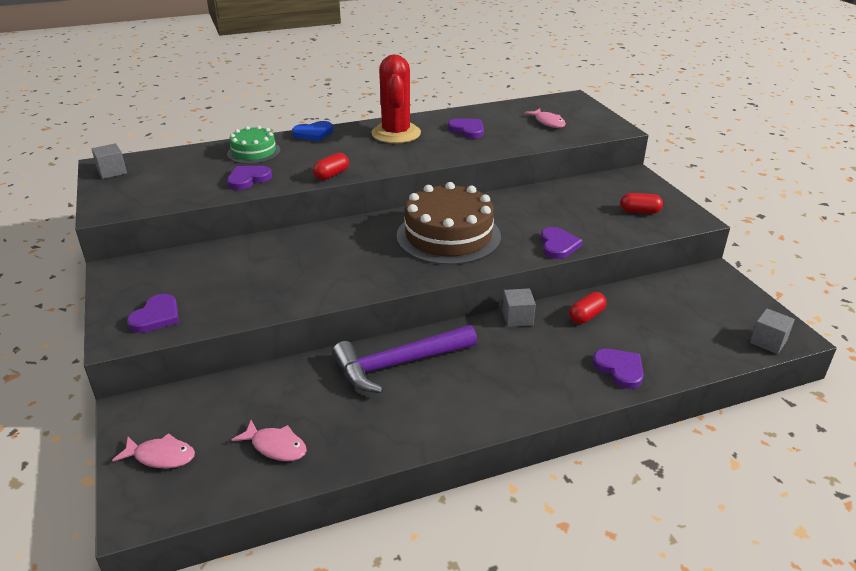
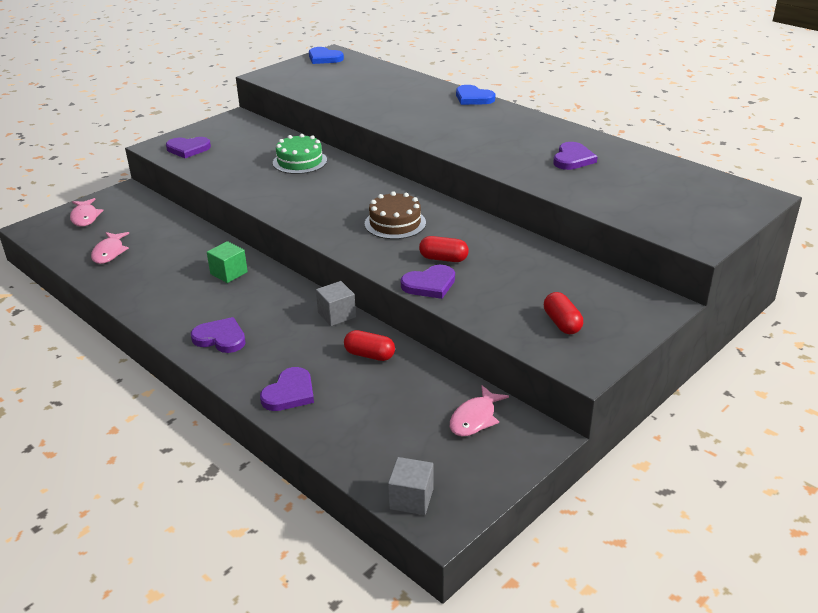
camera: 65 degrees right, 0 degrees up
(112, 171) = (324, 58): grey cube -> blue heart
(248, 179) = (358, 101): purple heart -> purple heart (220, 338)
(254, 152) = (408, 88): green cake -> green cake (300, 161)
(331, 175) = (398, 127): red capsule -> red capsule (443, 259)
(396, 133) = (518, 129): red cactus -> none
(398, 364) = (229, 273): purple hammer -> green cube
(448, 236) = (395, 223): brown cake -> brown cake, size x0.55
(548, 122) = (657, 196): pink fish -> pink fish (475, 418)

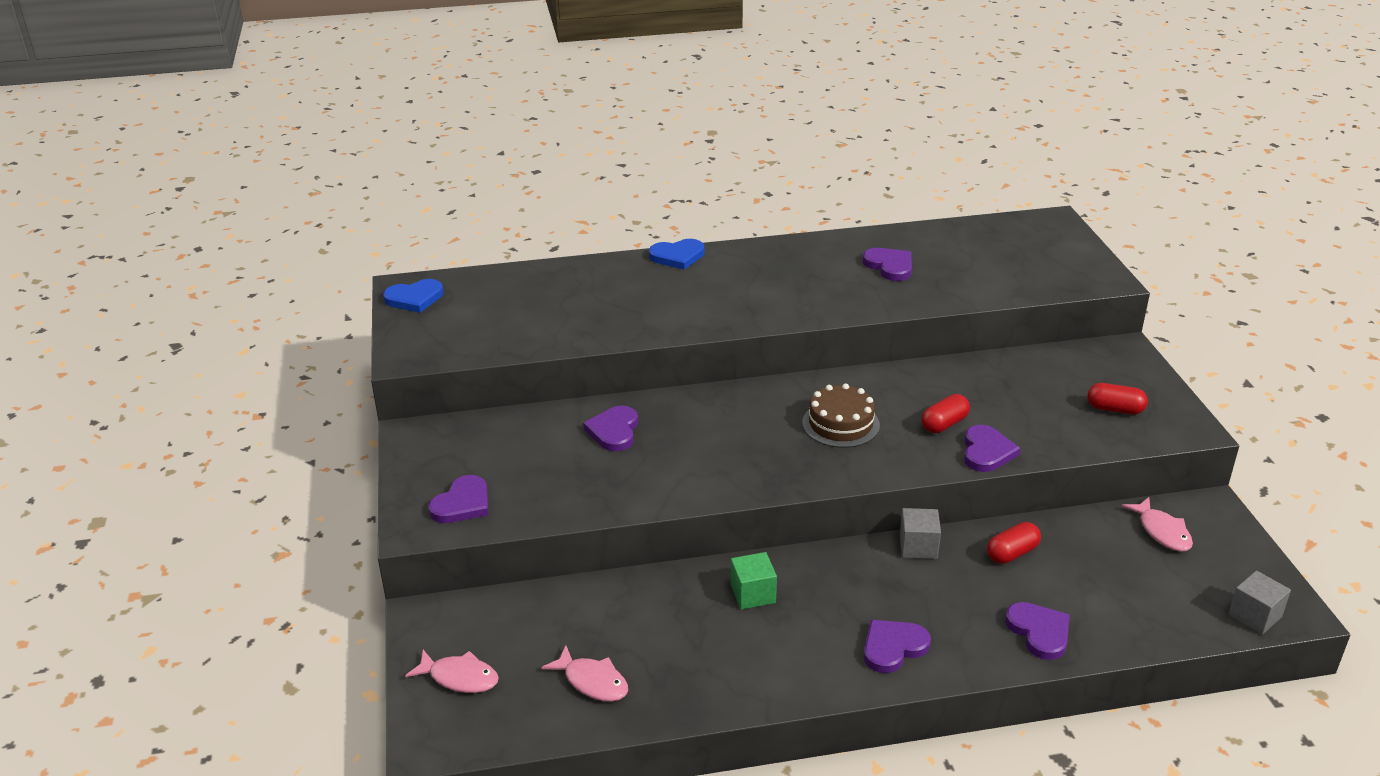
camera: 55 degrees left, 0 degrees up
(300, 161) = (614, 431): green cake -> purple heart

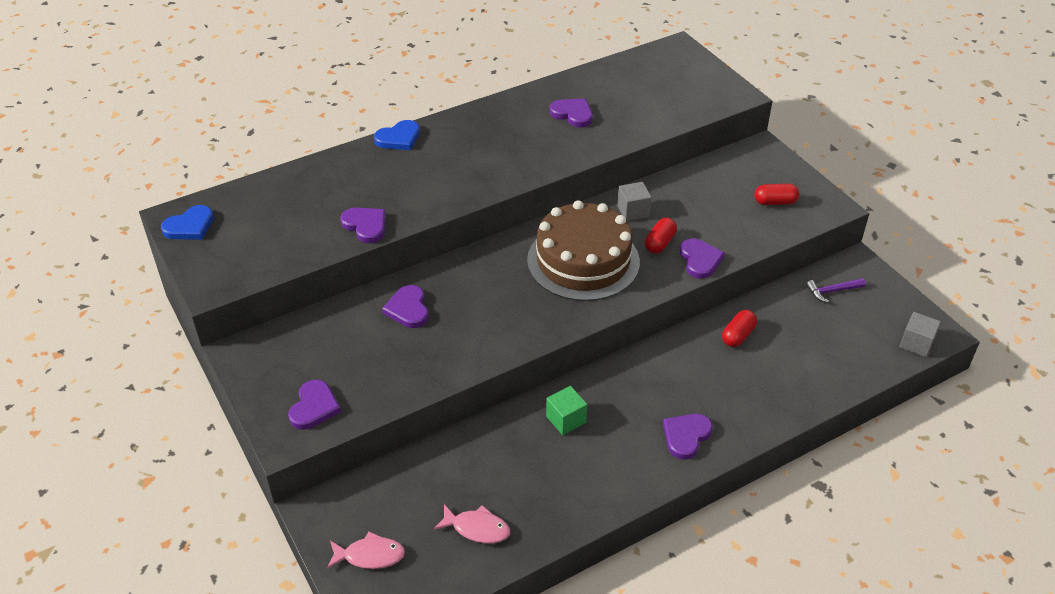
camera: 20 degrees left, 10 degrees up
(840, 424) = (583, 261): brown cake -> brown cake, size x1.81
(918, 546) = (670, 347): grey cube -> grey cube (633, 211)
(1039, 632) = (781, 395): purple heart -> purple heart (365, 226)
(1162, 531) = (832, 291): pink fish -> purple hammer

